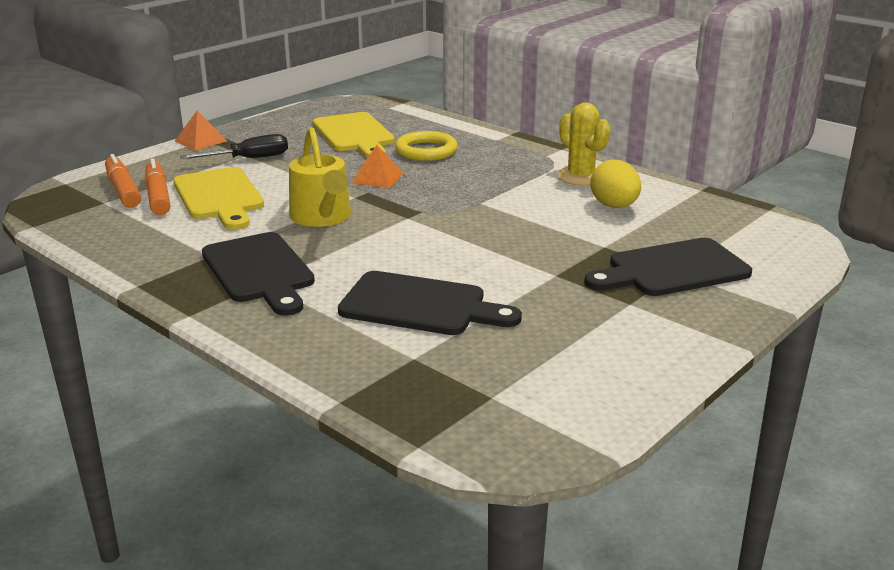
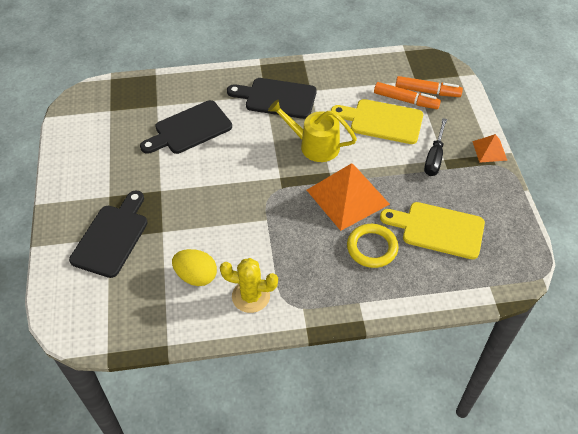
camera: 130 degrees right, 25 degrees up
(377, 178) = (348, 197): orange pyramid -> orange pyramid, size x2.02

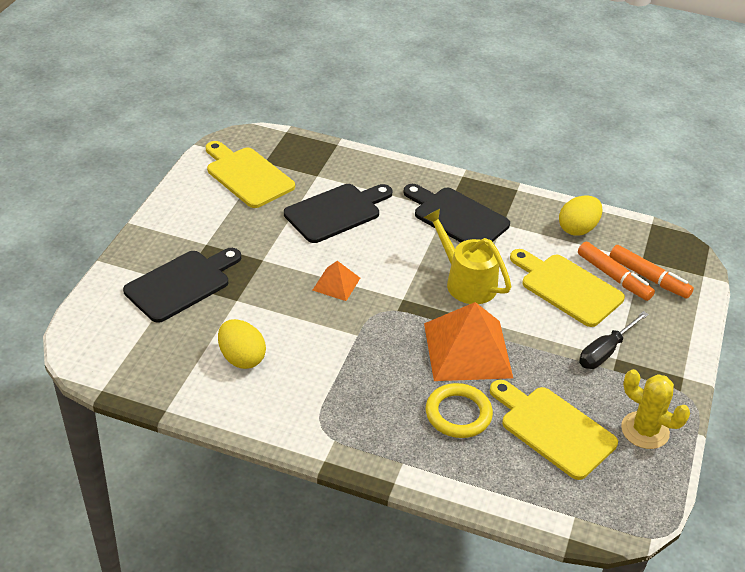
camera: 25 degrees right, 10 degrees down
(104, 127) = (247, 175): none -> yellow cutting board
(189, 129) = (336, 212): black cutting board -> black cutting board turned 150 degrees clockwise
(251, 296) = (285, 403): yellow cactus -> yellow cactus (645, 430)
(361, 74) = (577, 229): none -> yellow egg
(489, 150) = (683, 372): orange pyramid -> orange pyramid (336, 284)

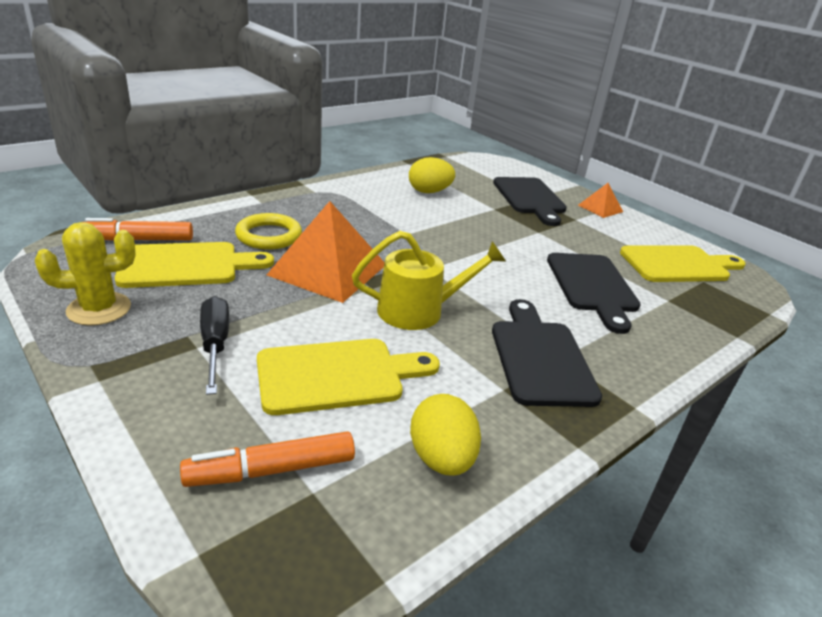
camera: 120 degrees right, 10 degrees down
(336, 284) = (479, 248): orange pyramid -> orange pyramid (600, 208)
(457, 217) = (540, 357): black cutting board -> black cutting board turned 75 degrees counterclockwise
(613, 277) = (312, 431): orange marker -> orange marker (138, 239)

